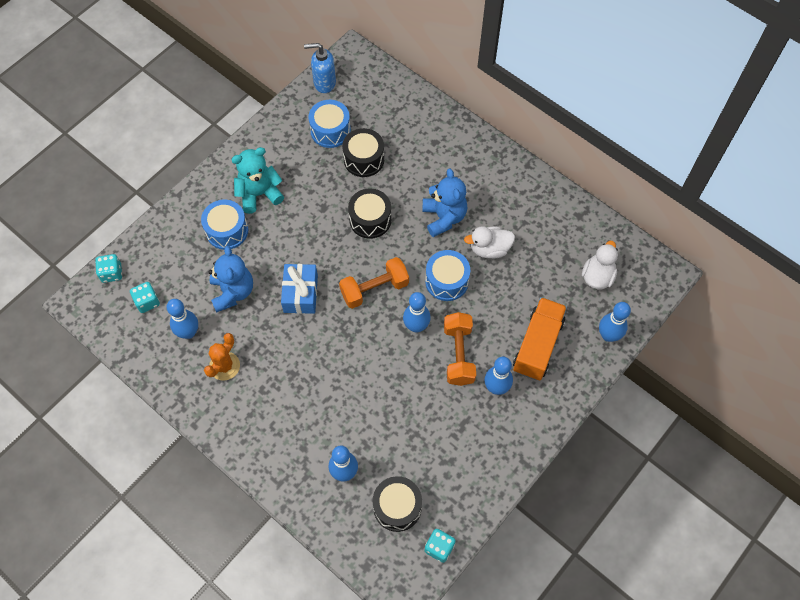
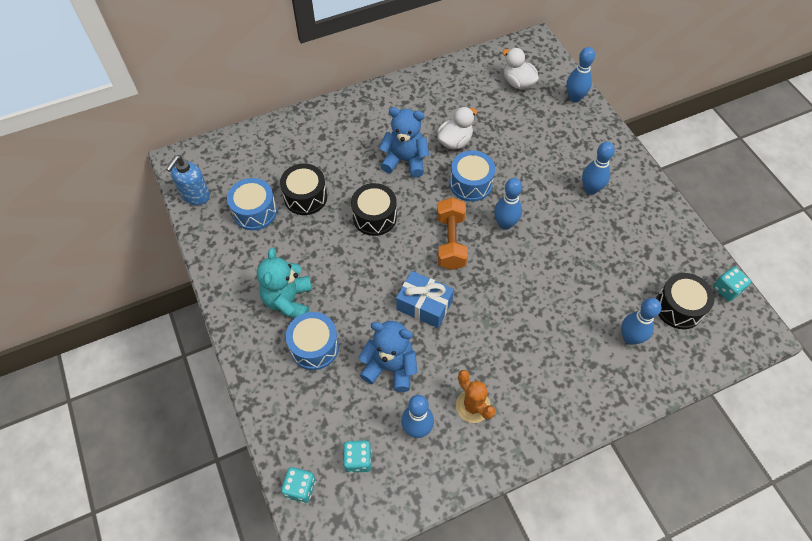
camera: 65 degrees left, 5 degrees down
(458, 354) = (547, 203): orange dumbbell -> none
(489, 249) = (455, 141): white duck -> white duck turned 150 degrees counterclockwise
(537, 345) = (563, 146): orange truck -> none

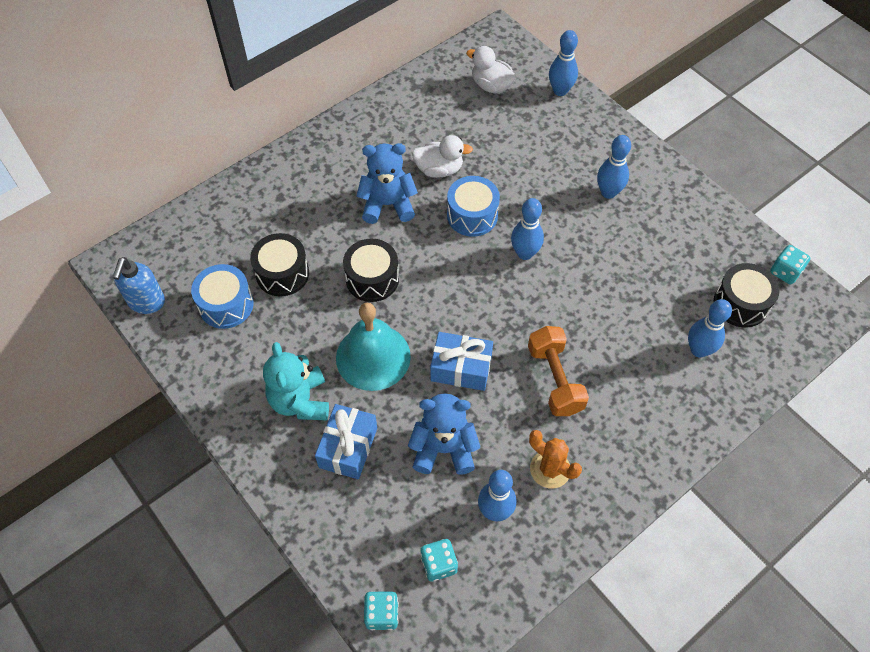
camera: 15 degrees left, 0 degrees up
(314, 347) = (348, 447): blue drum -> blue gift
(356, 279) = (373, 357): none -> turquoise bell
(450, 241) = (469, 288): orange dumbbell -> orange dumbbell (555, 379)
(455, 141) = (439, 169): white duck -> white duck turned 60 degrees clockwise

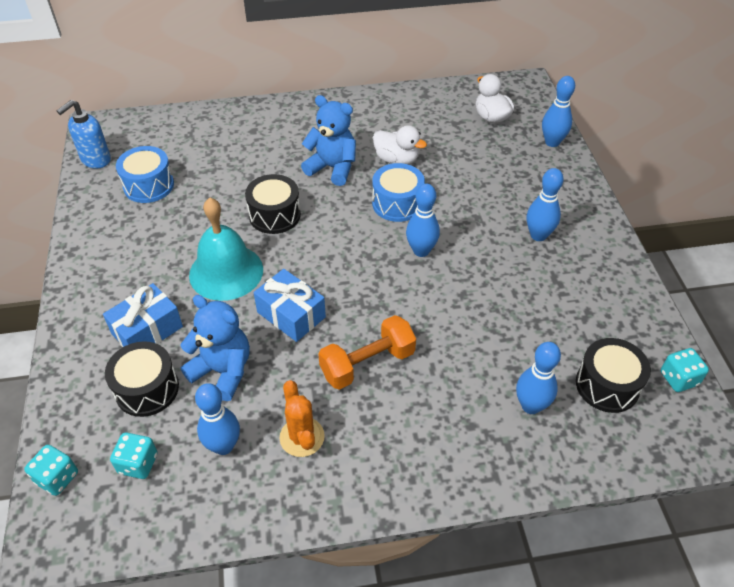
camera: 30 degrees right, 10 degrees down
(282, 273) = (208, 182): black drum -> black drum (147, 389)
(300, 401) = (141, 277): turquoise teddy bear -> none
(555, 379) = (367, 363): orange dumbbell -> orange dumbbell turned 45 degrees clockwise

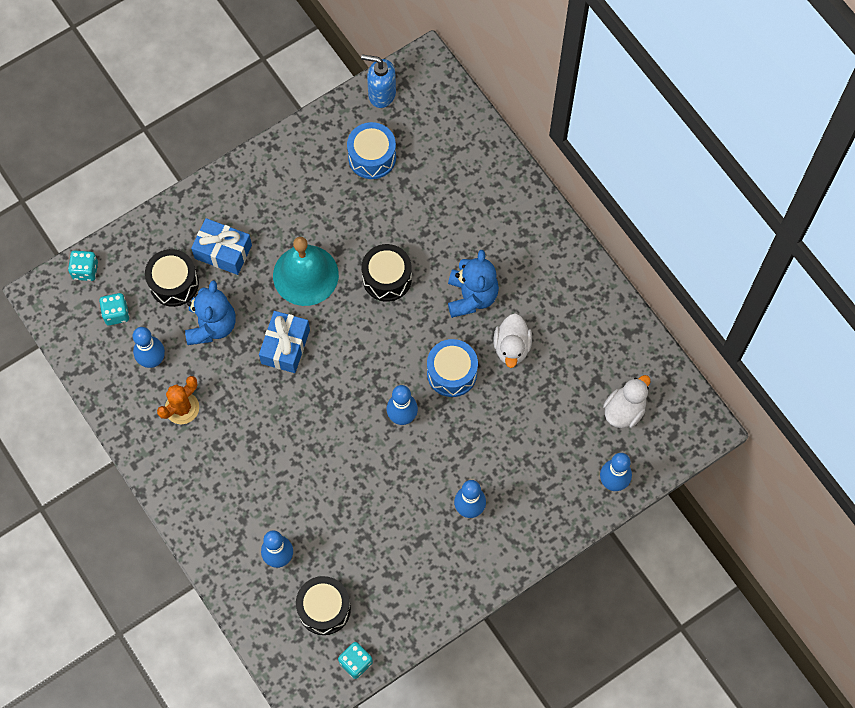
camera: 65 degrees right, 20 degrees up
(367, 363) = (264, 424): orange dumbbell -> none

